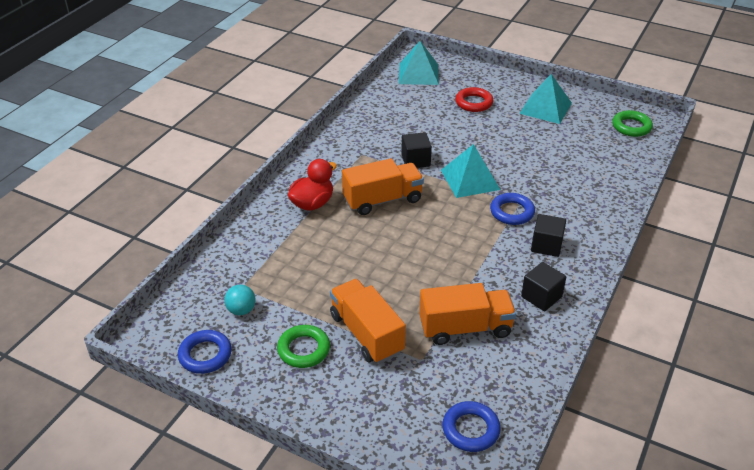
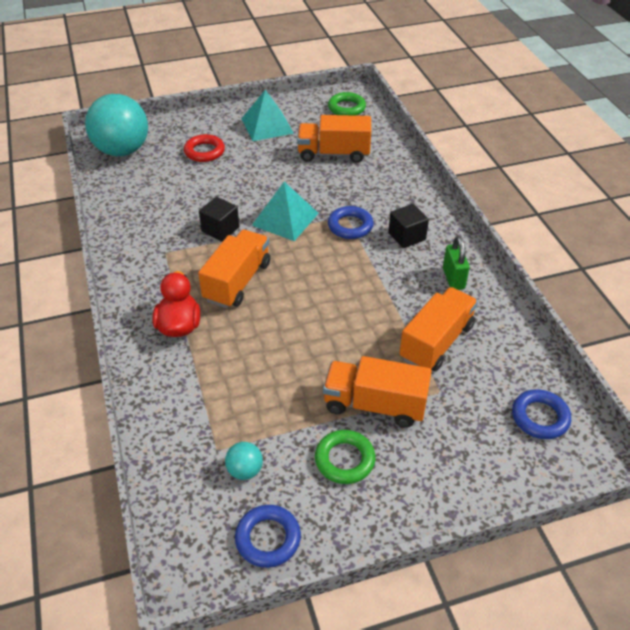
camera: 45 degrees left, 5 degrees up
(418, 74) = (122, 150): turquoise pyramid -> turquoise ball
(541, 297) = (453, 279): black cube -> green padlock
(571, 155) = (333, 154): none -> orange truck

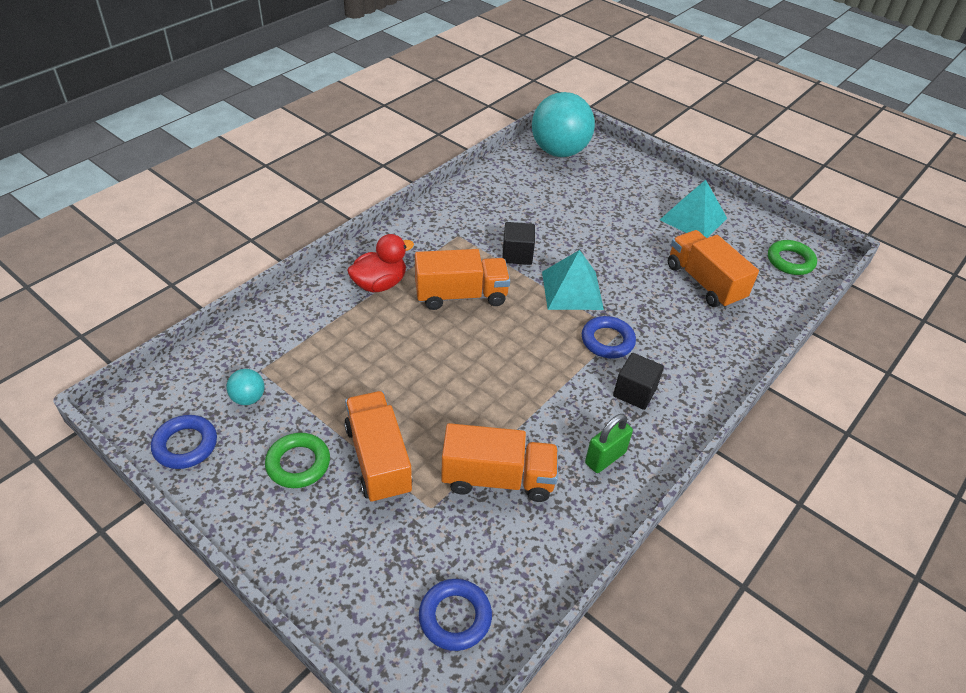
camera: 55 degrees right, 0 degrees up
(204, 151) = (610, 197): red ring -> none

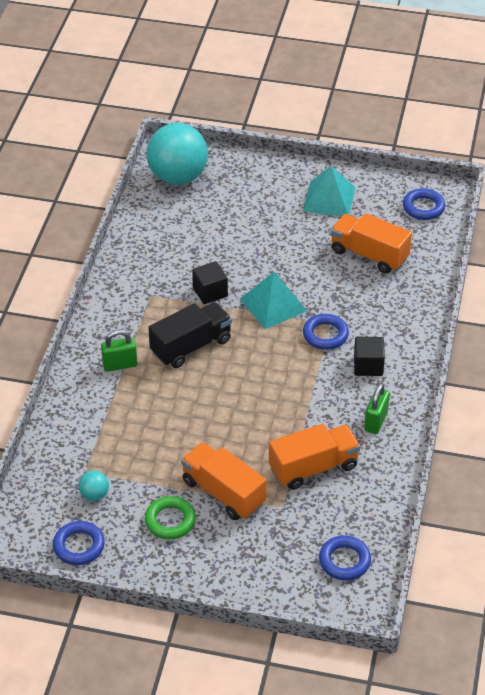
camera: 25 degrees left, 0 degrees up
(380, 284) = (120, 365): red duck -> green padlock
(461, 295) = (191, 346): orange truck -> black truck
(790, 261) = (423, 207): green ring -> blue ring

